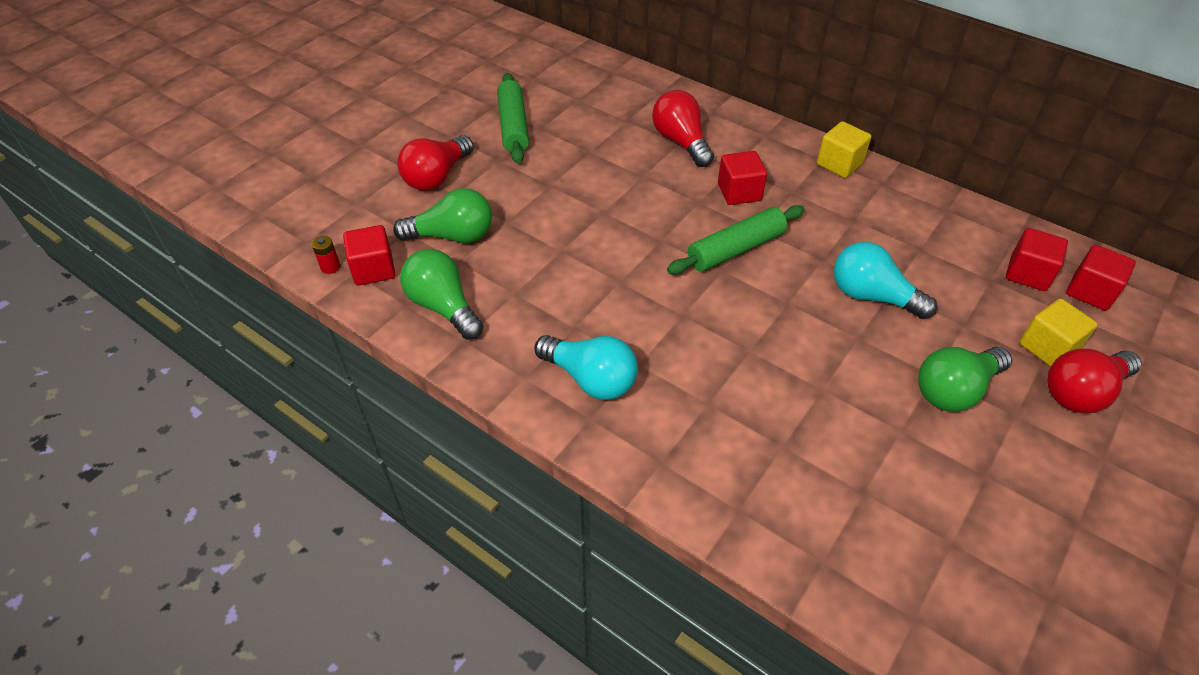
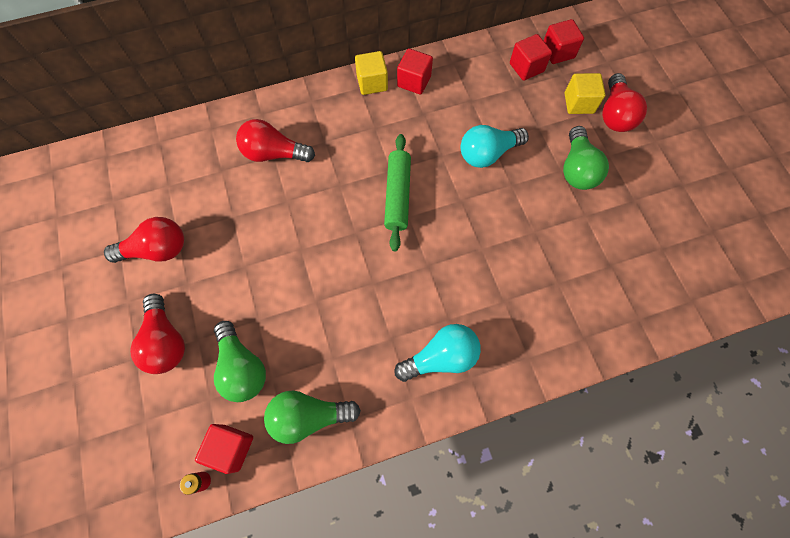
camera: 55 degrees left, 20 degrees up
(453, 236) = (242, 367): green light bulb -> green light bulb turned 120 degrees clockwise
(513, 126) = (157, 249): green rolling pin -> red light bulb
(739, 192) = (350, 156): red cube -> red cube (414, 81)

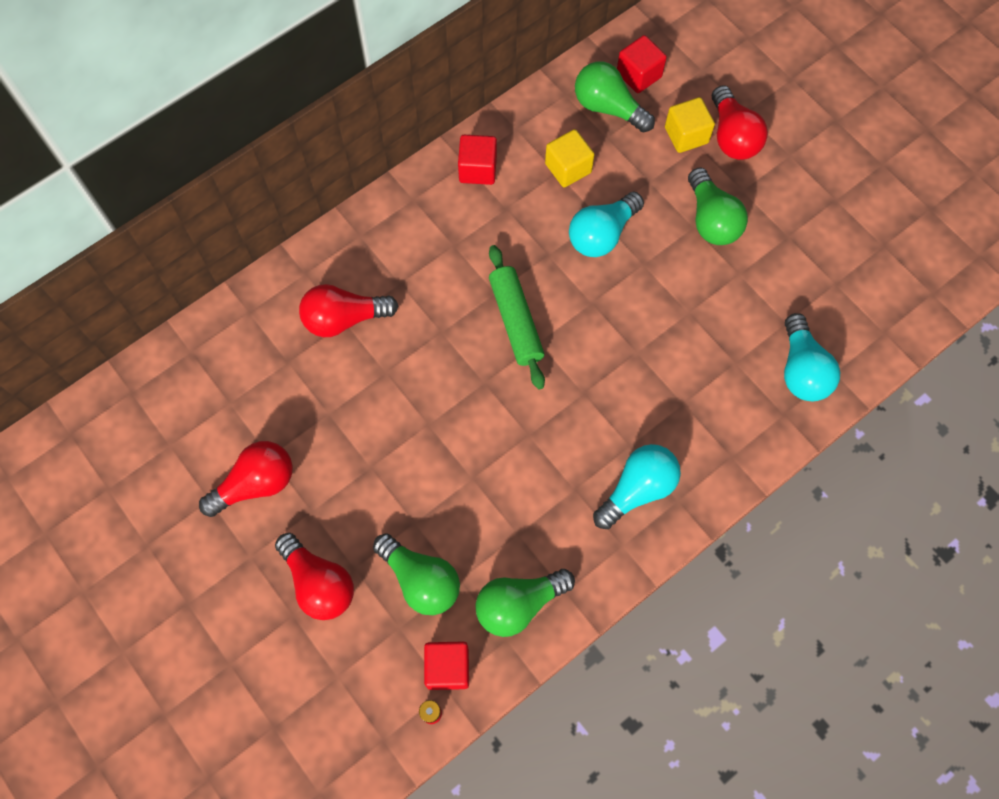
camera: 20 degrees left, 0 degrees up
(372, 83) = (426, 188): yellow cube -> yellow cube (568, 168)
(526, 67) = (608, 107): red cube -> green light bulb
(611, 307) = (801, 370): none -> turquoise light bulb

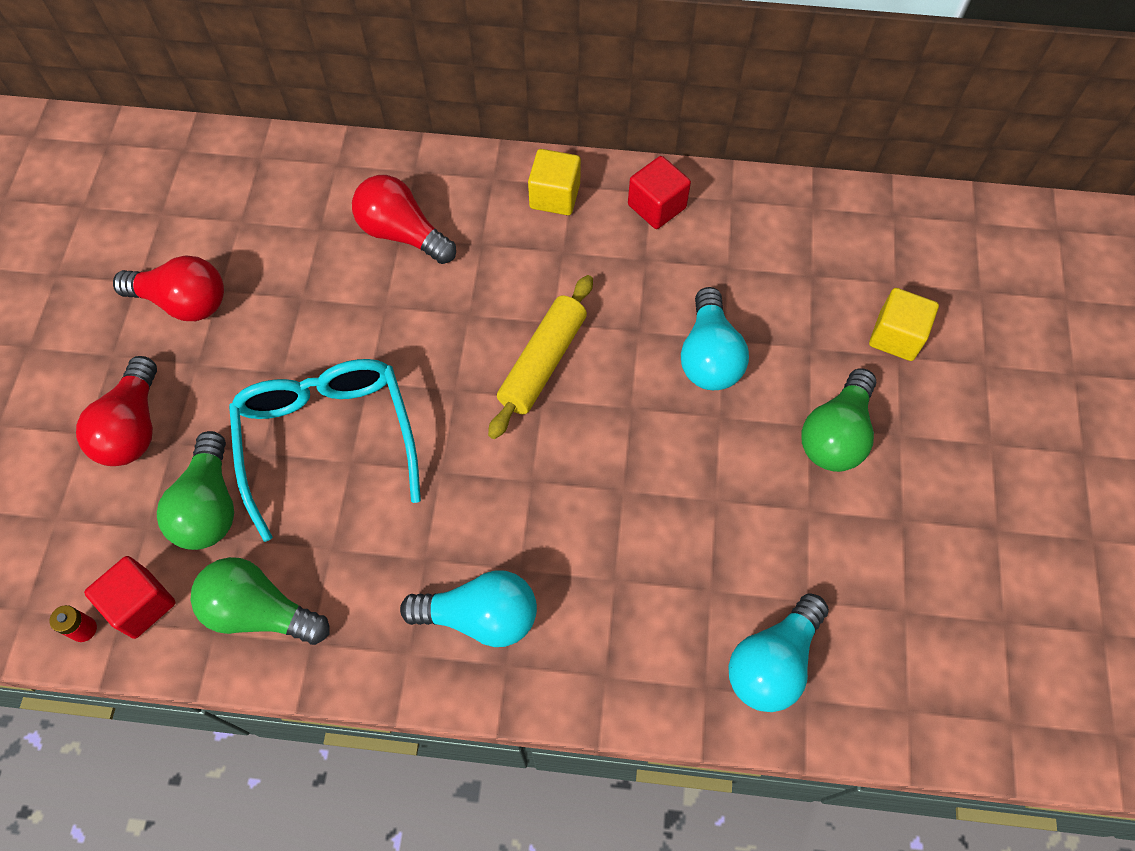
camera: 45 degrees right, 5 degrees down
(444, 478) = (327, 439): none -> turquoise glasses
(515, 321) = (542, 362): green rolling pin -> yellow rolling pin
(568, 168) = (742, 272): yellow cube -> yellow cube (554, 196)
(602, 234) = (709, 356): turquoise light bulb -> turquoise light bulb turned 90 degrees counterclockwise
(608, 107) = (842, 250): green light bulb -> none
(639, 75) = (906, 245): red cube -> none
(732, 136) = (945, 376): red light bulb -> none

